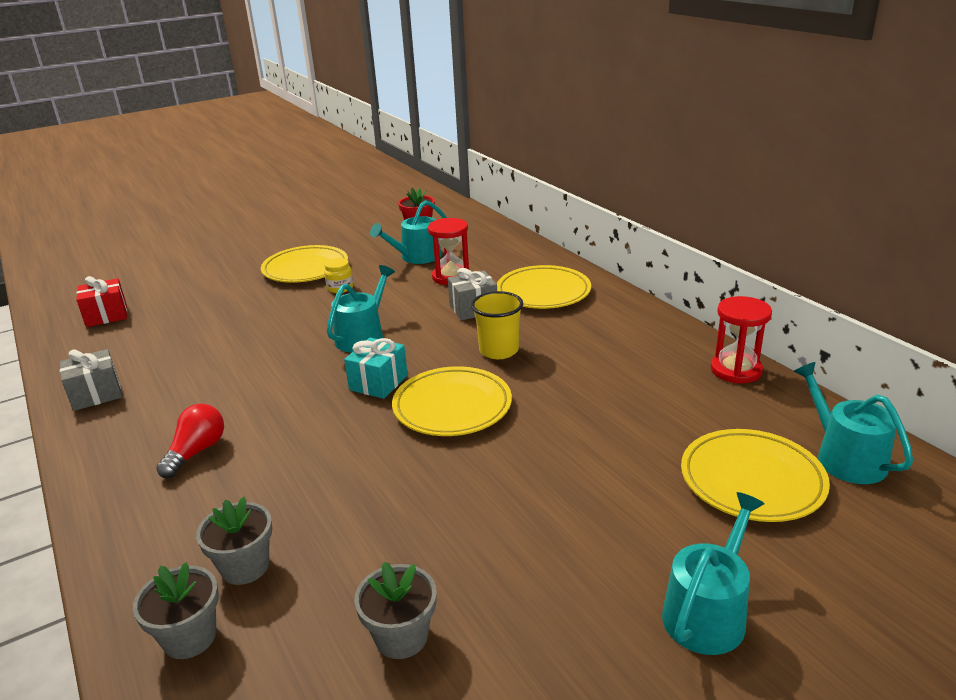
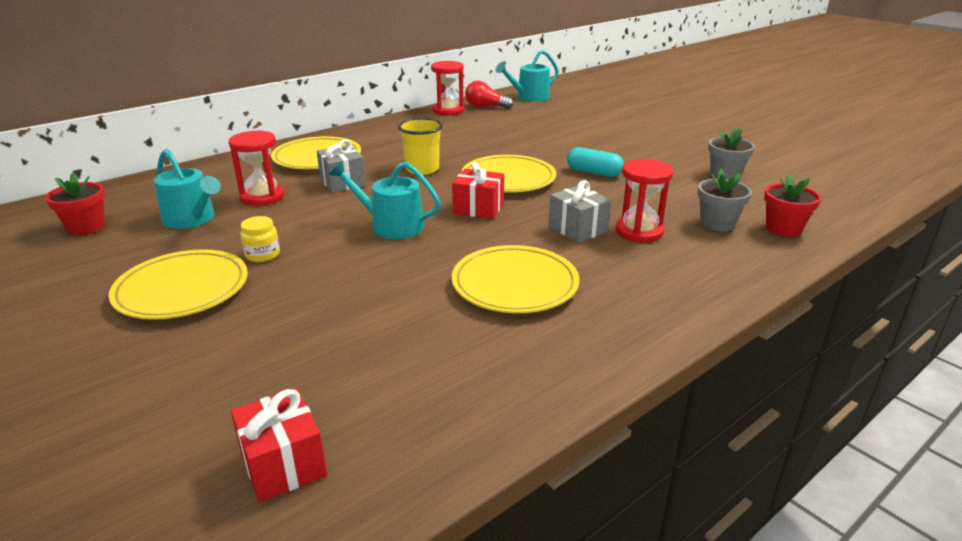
camera: 100 degrees left, 0 degrees up
(96, 394) = (535, 376): grey gift -> grey gift (577, 229)
(190, 637) = (783, 229): grey flower pot -> red flower pot
(196, 452) = (611, 272): red light bulb -> red light bulb (485, 107)
(265, 488) = (639, 231): none -> red hourglass
(378, 382) = (478, 208): turquoise gift -> red gift
(455, 481) = (593, 172): none -> turquoise capsule
(708, 612) = (654, 122): turquoise watering can -> none
(752, 480) = (557, 112): yellow plate -> yellow plate (515, 285)

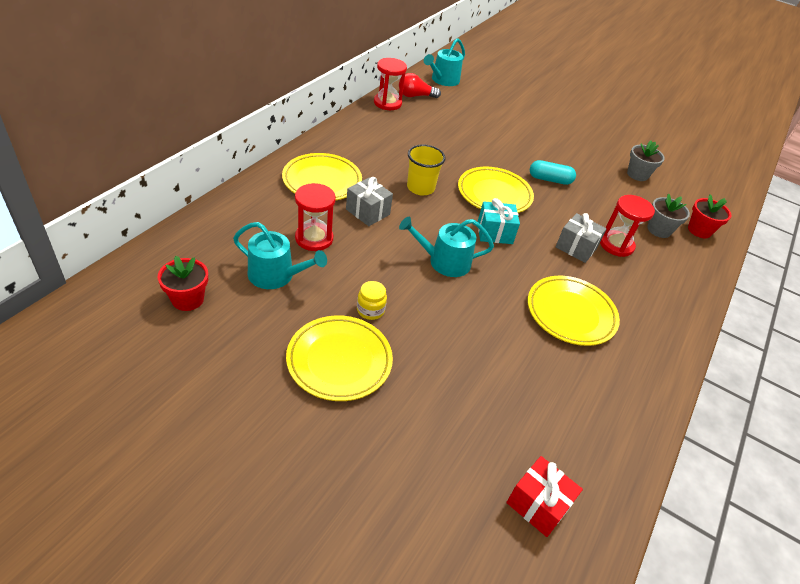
camera: 25 degrees left, 15 degrees up
(478, 208) = (494, 233): red gift -> turquoise gift

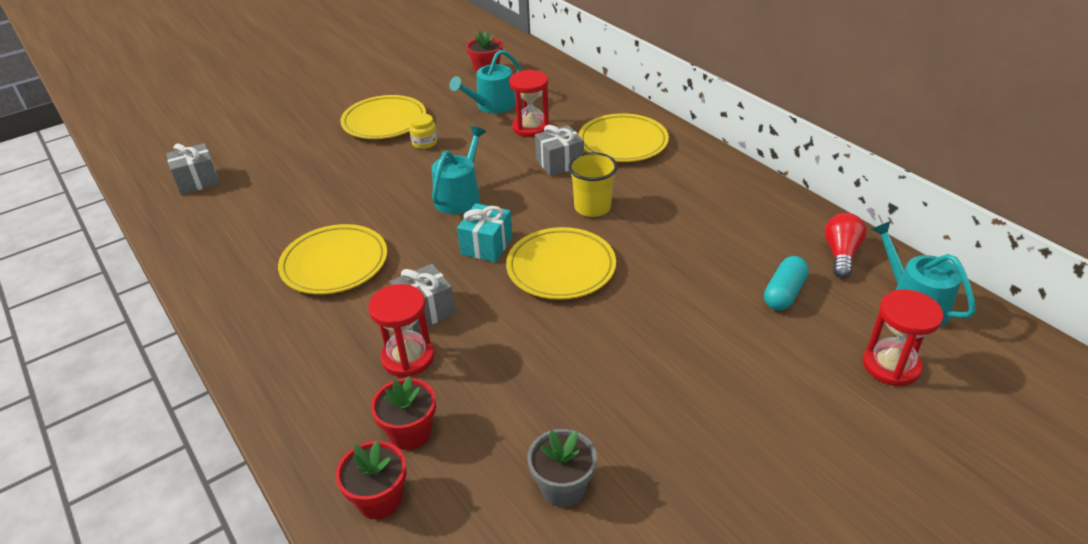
camera: 120 degrees right, 5 degrees down
(387, 103) = (811, 221): red hourglass -> red hourglass (891, 366)
(538, 504) = (197, 181): red gift -> grey gift
(550, 180) = (579, 342): turquoise capsule -> turquoise capsule (784, 293)
(659, 230) = (410, 433): grey flower pot -> red flower pot

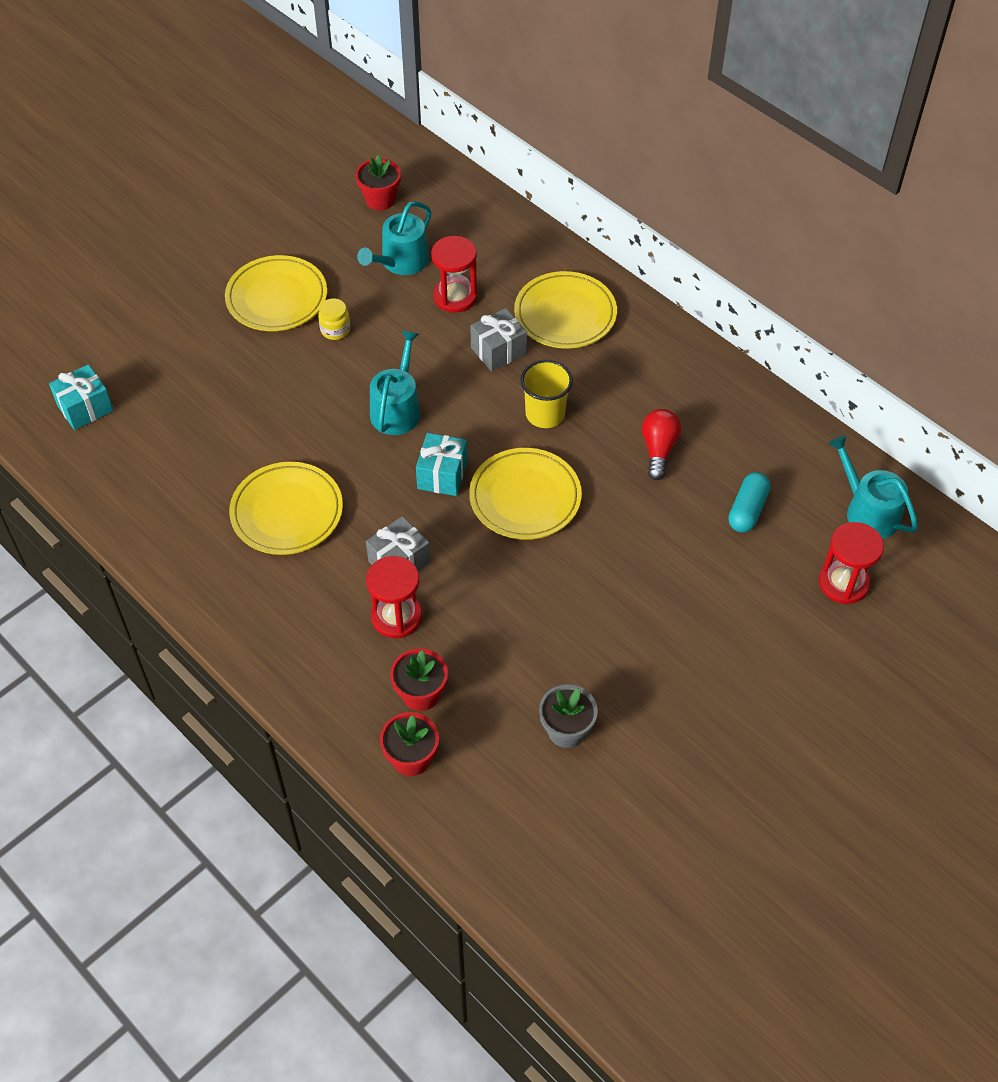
camera: 10 degrees left, 15 degrees up
(197, 181) = (85, 408): grey gift -> turquoise gift
(841, 254) = (802, 457): red light bulb -> red light bulb (658, 450)

